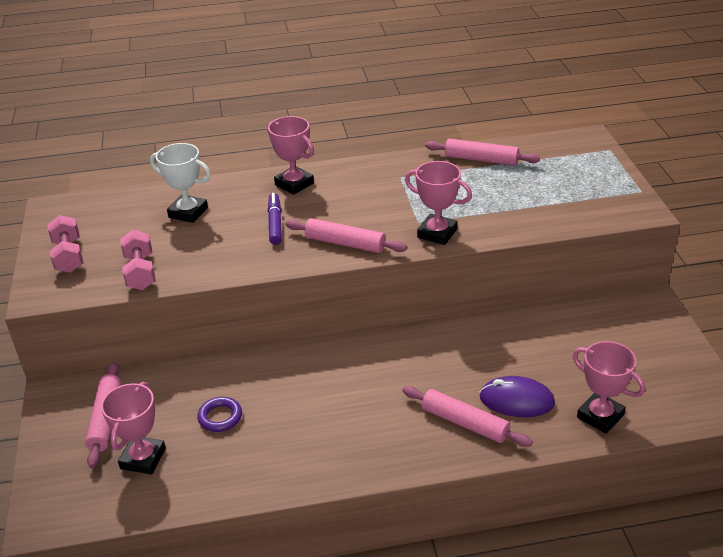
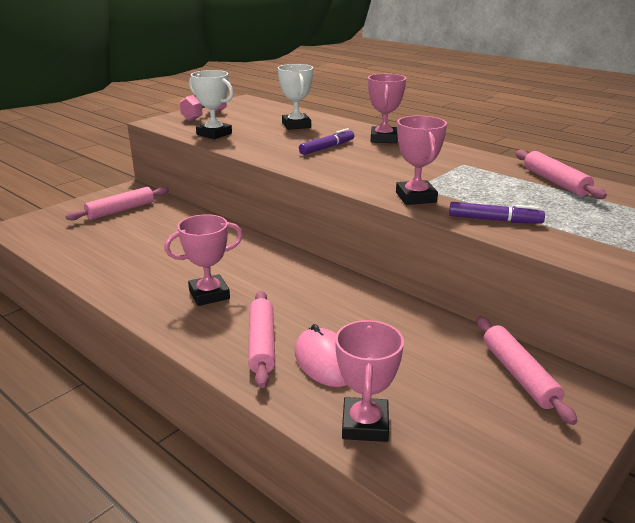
camera: 50 degrees right, 10 degrees down
(140, 272) = (214, 134): pink dumbbell -> white trophy
(143, 458) = (94, 234): pink trophy -> pink trophy (209, 294)
(220, 417) = (159, 242): purple ring -> none
(345, 243) = (342, 173): pink rolling pin -> pink rolling pin (519, 375)
(513, 221) = (494, 220): none -> purple marker
(516, 400) = (325, 361): purple mouse -> pink mouse

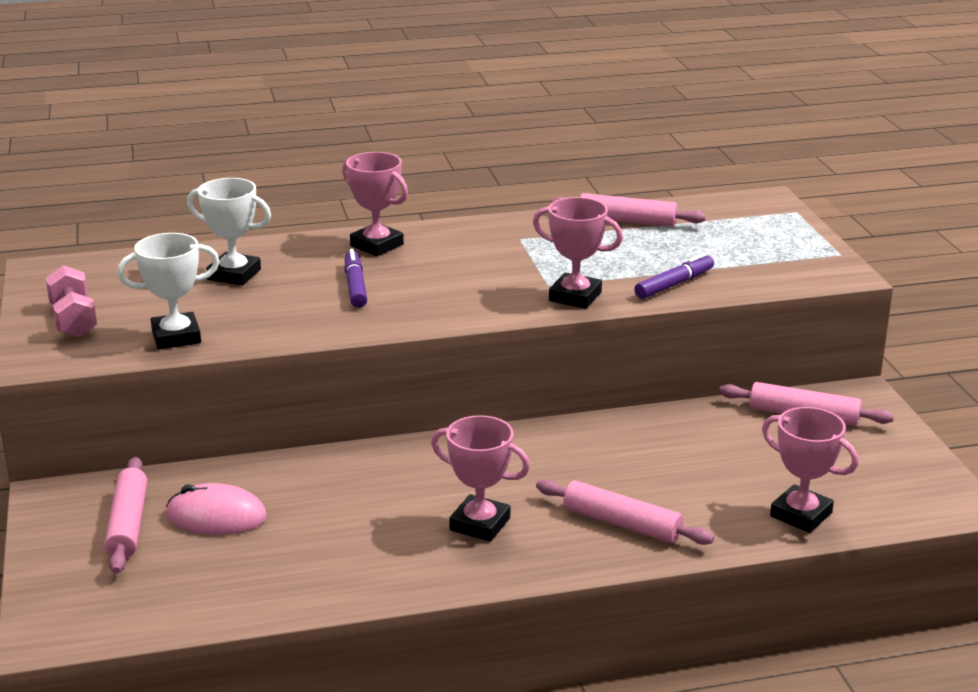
camera: 55 degrees left, 0 degrees up
(209, 294) = (480, 524): pink trophy -> pink trophy turned 75 degrees counterclockwise
(325, 361) = (689, 499): pink mouse -> pink mouse (216, 516)

